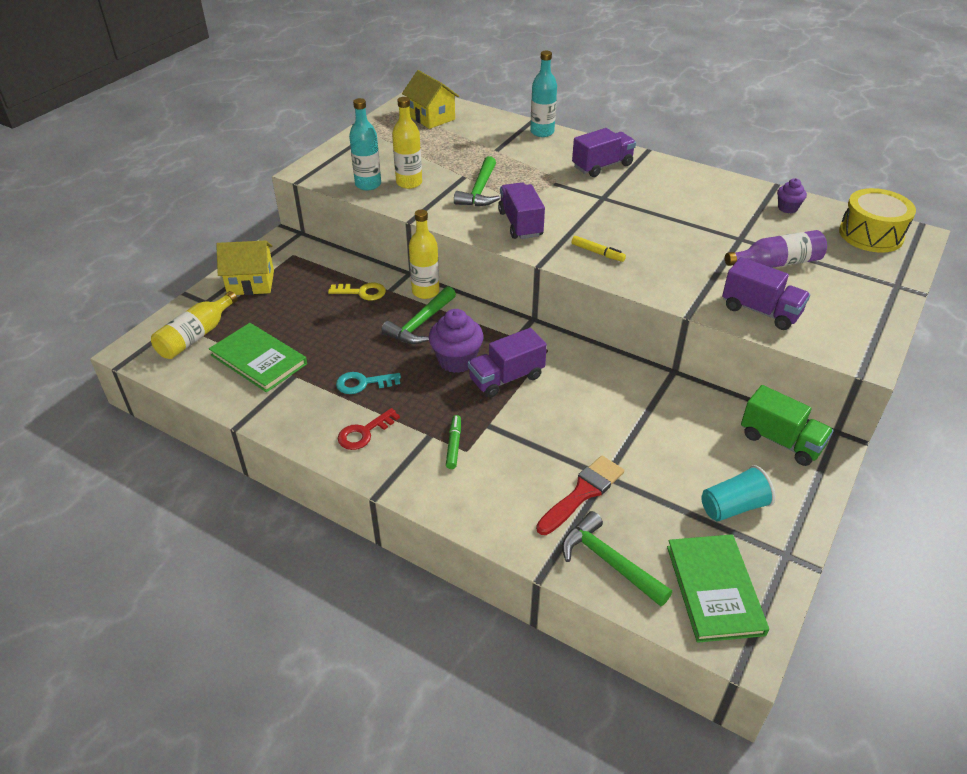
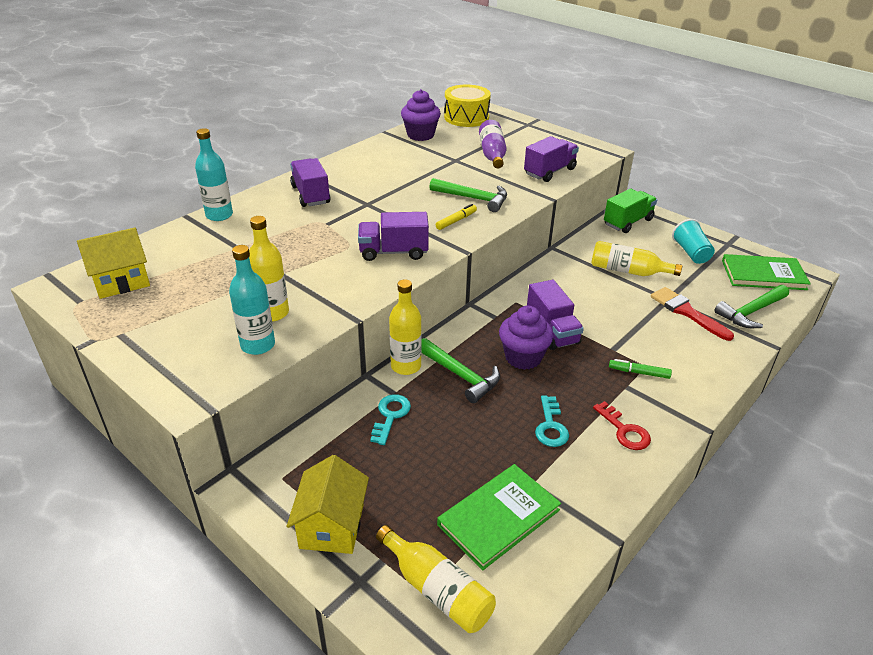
camera: 80 degrees left, 5 degrees down
(362, 292) = (390, 415): yellow key -> turquoise key
(480, 191) = (318, 267): green hammer -> green hammer (473, 198)
(653, 439) = (628, 271): none -> yellow bottle
(787, 208) = (420, 135): purple cupcake -> purple cupcake, size x1.74

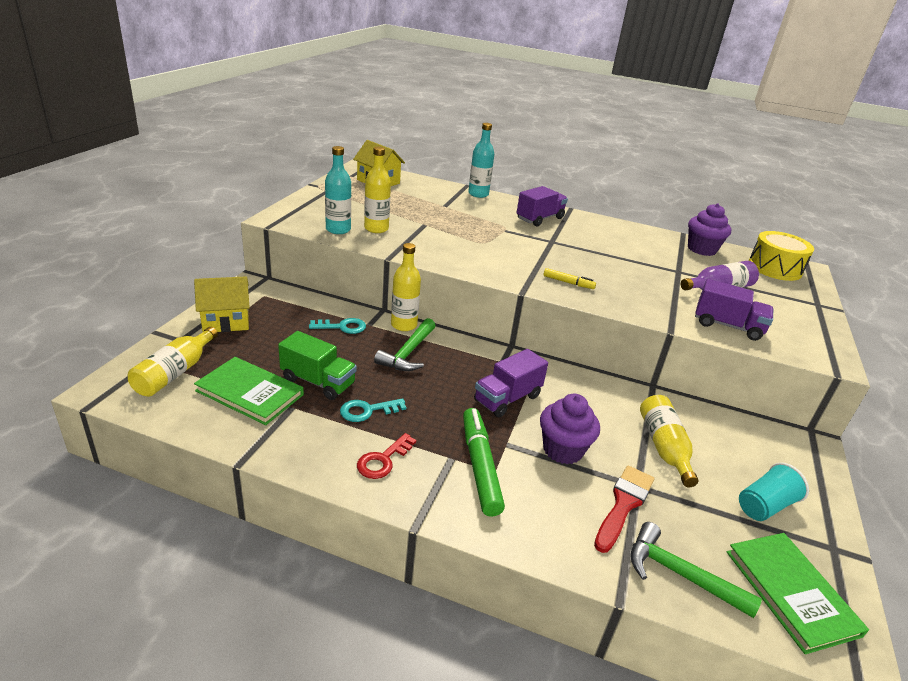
camera: 65 degrees right, 5 degrees down
(393, 252) = (490, 261): purple truck -> none
(473, 198) = (617, 287): green hammer -> none
(523, 357) = (454, 385): purple cupcake -> purple cupcake (563, 450)
(628, 222) = (772, 441): green truck -> green truck (318, 382)
(639, 372) = (480, 466): green marker -> green marker, size x1.95

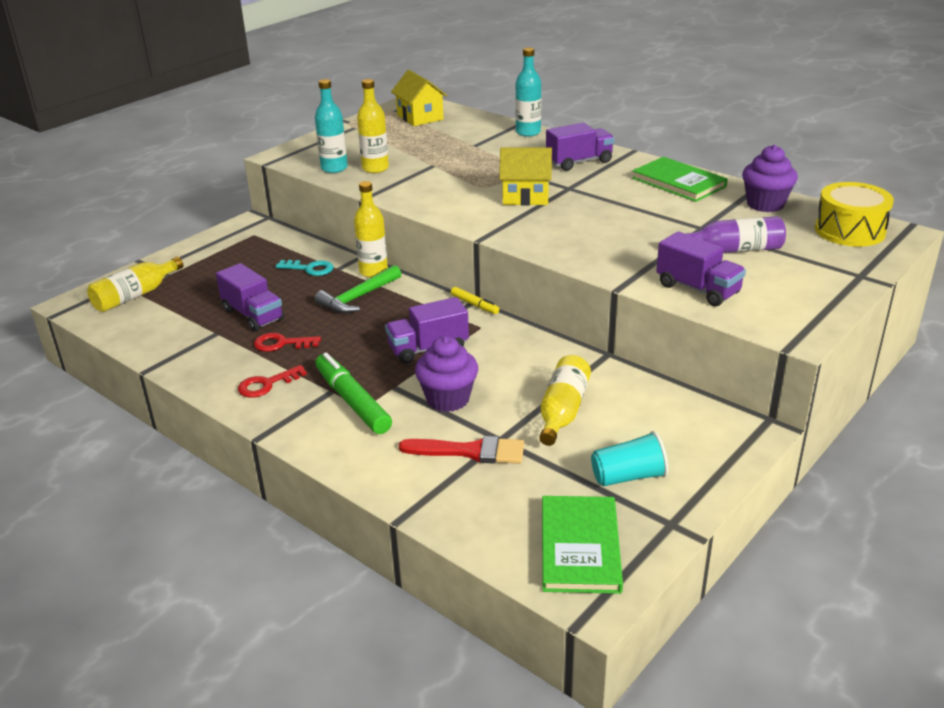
camera: 25 degrees right, 0 degrees up
(226, 321) = (204, 255): yellow house -> yellow house (525, 196)
(250, 393) = (187, 318): green book -> green book (678, 182)
(318, 382) = (253, 315): green truck -> purple truck
(367, 411) = (281, 344): turquoise key -> red key
(480, 466) = (352, 401): green marker -> green marker turned 45 degrees counterclockwise
(568, 283) = (543, 233): yellow marker -> yellow marker (474, 305)
(623, 504) = (470, 451): red brush -> red brush turned 45 degrees clockwise
(680, 574) = (475, 513): green hammer -> none

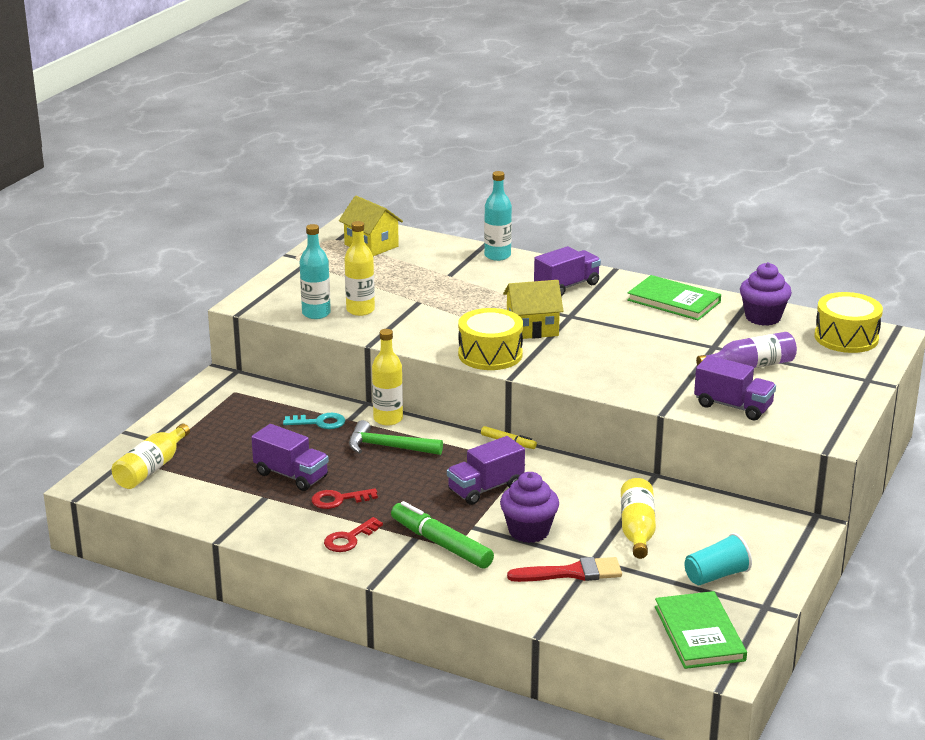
camera: 15 degrees left, 5 degrees down
(358, 298) = (388, 447): green hammer -> green hammer turned 75 degrees clockwise
(471, 216) = (490, 354): none -> yellow drum

